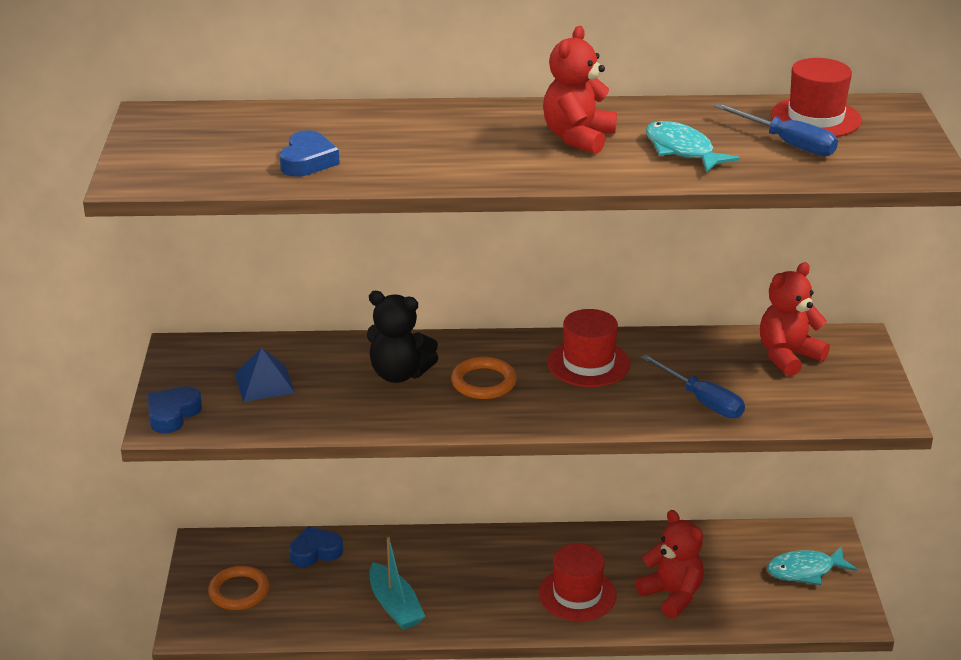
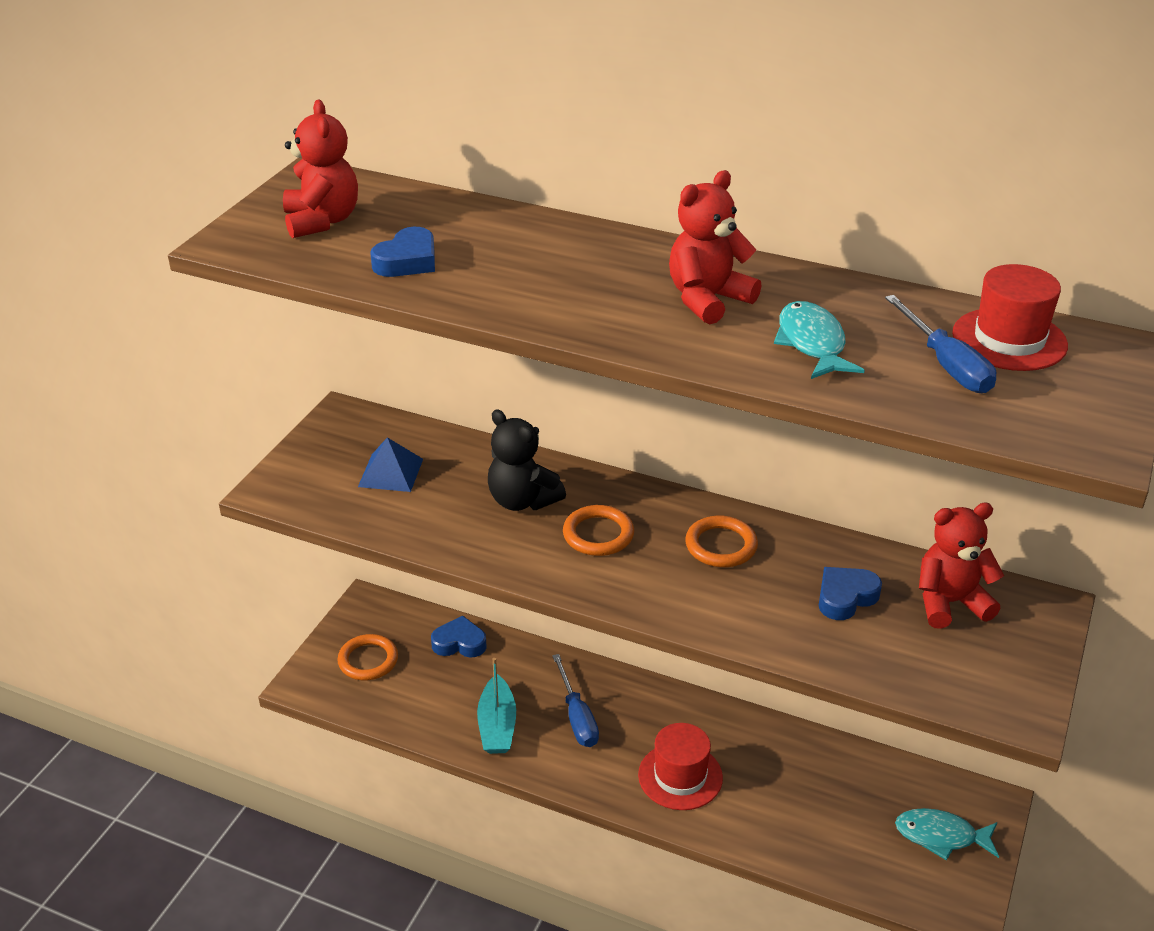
camera: 25 degrees right, 5 degrees up
(172, 414) = (287, 481): blue heart -> blue heart (845, 597)
(588, 363) = (721, 545): red hat -> orange ring
(672, 595) = (778, 812): red teddy bear -> red teddy bear (322, 221)
(702, 401) = (814, 627): blue screwdriver -> blue screwdriver (577, 717)

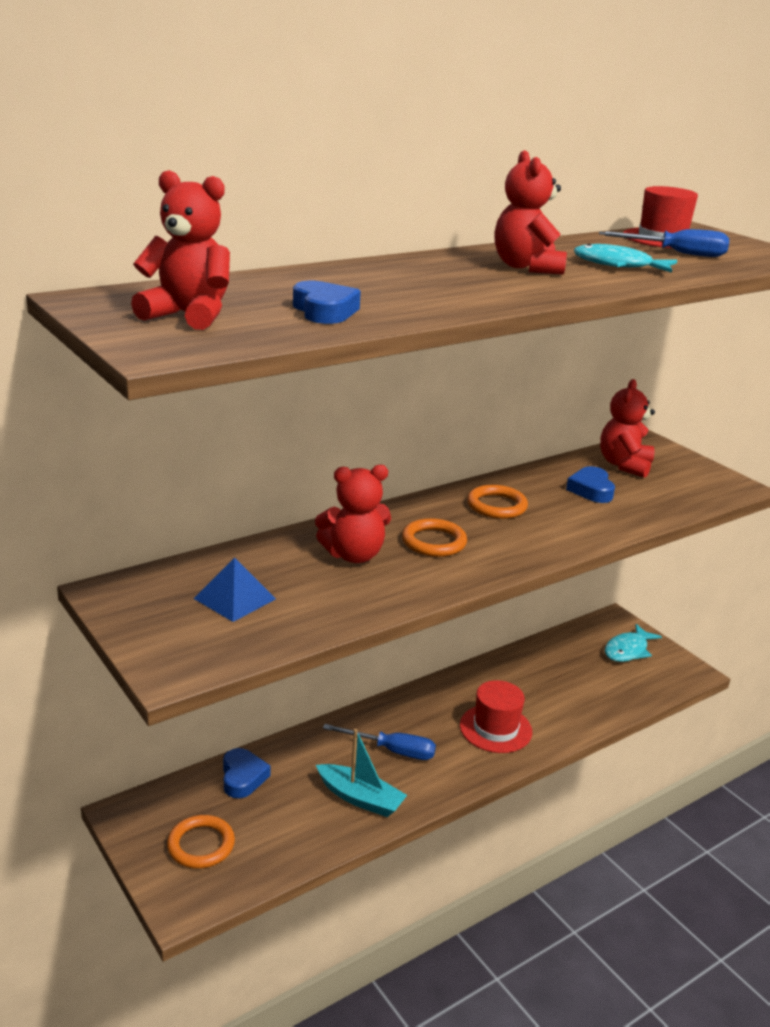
camera: 60 degrees left, 10 degrees down
(459, 643) = (243, 777): blue heart -> blue heart turned 135 degrees clockwise
(522, 500) = (354, 555): black teddy bear -> red teddy bear

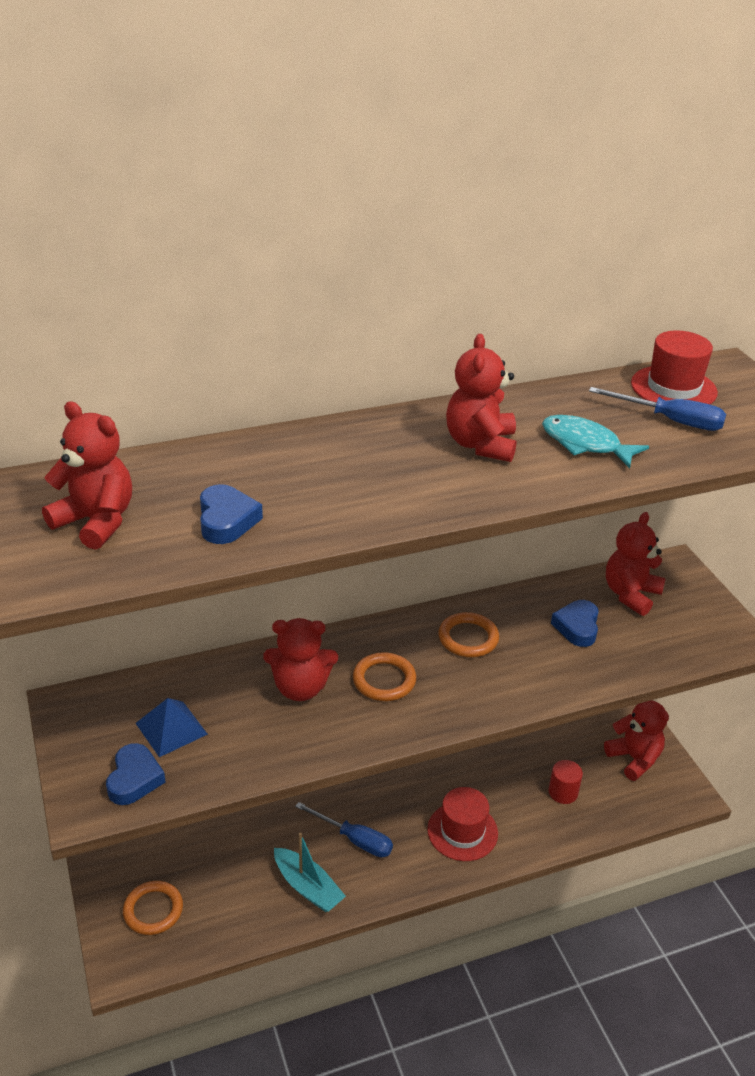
camera: 15 degrees right, 10 degrees up
(243, 777) = (210, 845): blue heart -> blue heart (134, 779)
(576, 684) = (563, 792): none -> red cylinder
(628, 650) = (634, 759): turquoise fish -> red teddy bear

